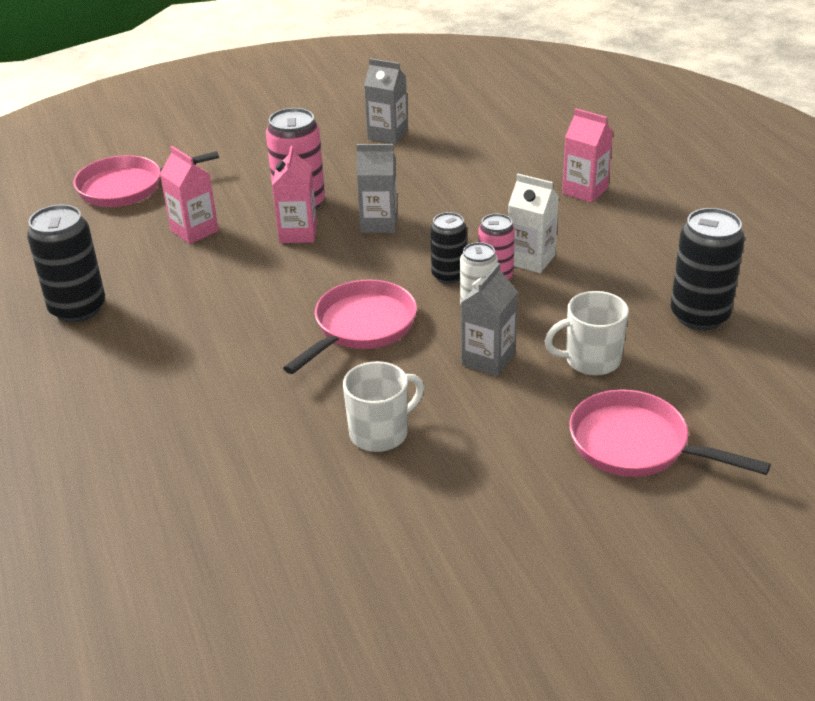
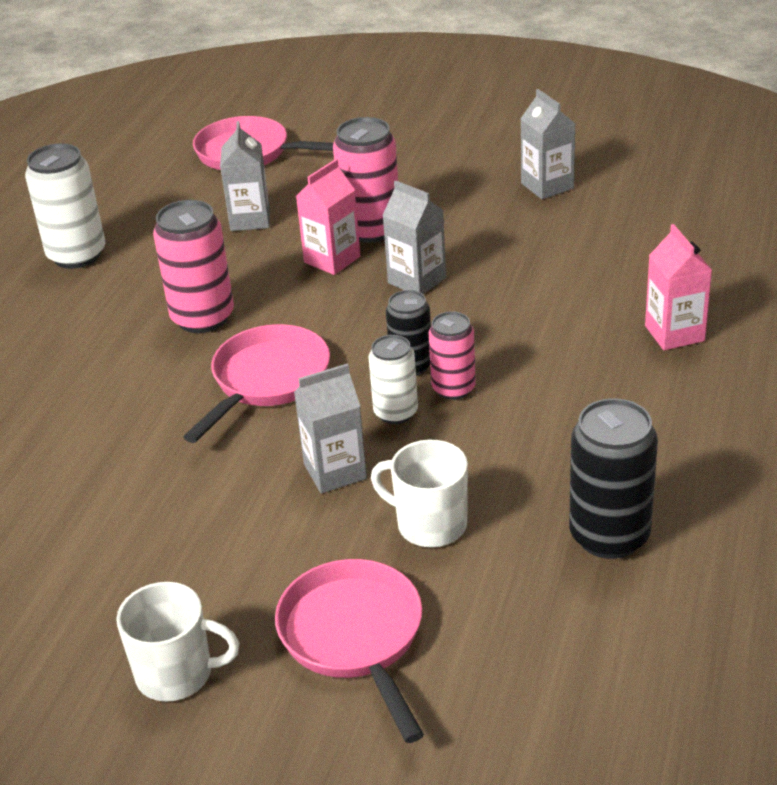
camera: 40 degrees right, 0 degrees up
(78, 309) = (77, 255): black can -> white can
(194, 231) = (250, 219): pink carton -> grey carton
(252, 308) = (203, 318): none -> pink can
(361, 327) = (267, 381): pink pan -> pink pan turned 45 degrees counterclockwise
(380, 433) = (154, 493): white mug -> white mug (177, 674)
(531, 259) = (513, 386): white carton -> none

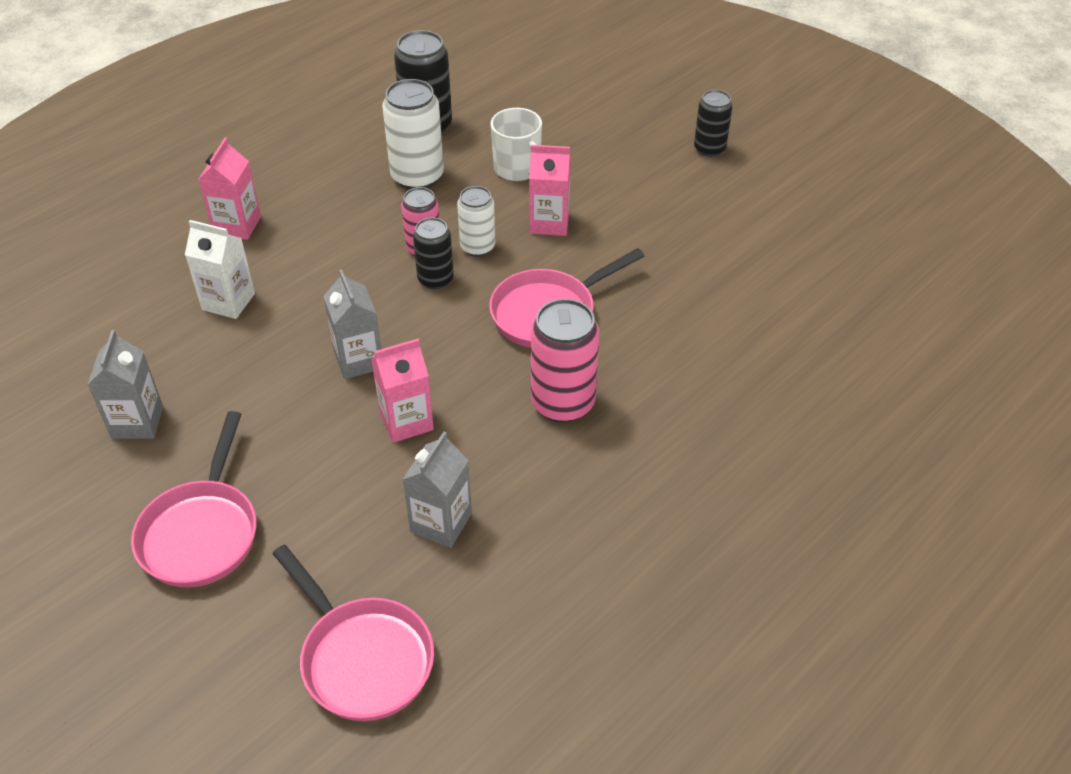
camera: 155 degrees left, 10 degrees up
(77, 255) = (645, 557): white can -> white can (417, 177)
(177, 674) = (709, 149): white mug -> black can
(335, 471) = (549, 223): grey carton -> pink carton
(355, 638) = (604, 131): pink pan -> pink pan (202, 532)
(371, 229) = (341, 444): pink can -> none
(589, 275) = (228, 301): none -> white carton

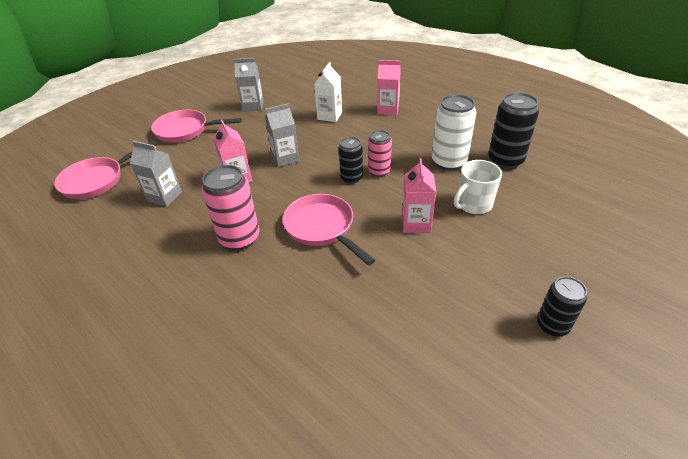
camera: 90 degrees right, 5 degrees down
(477, 247) = (384, 192): white can -> none

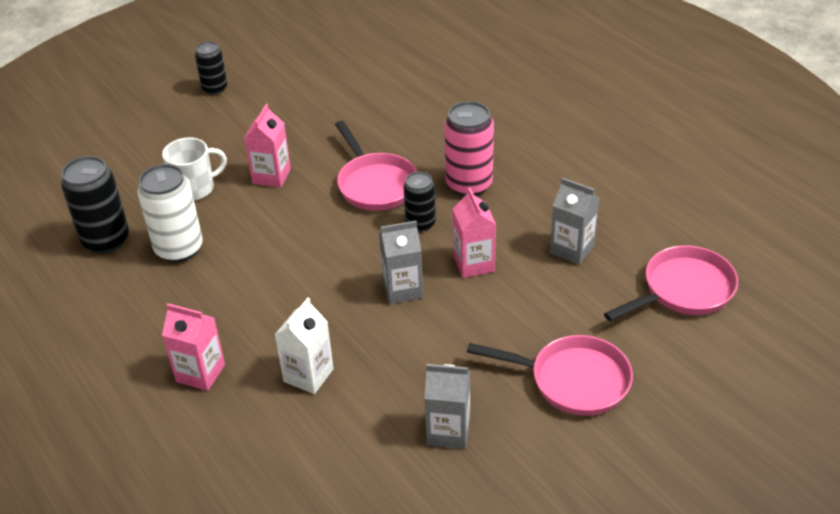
camera: 170 degrees left, 0 degrees up
(351, 178) = (319, 242): black can -> black can (420, 223)
(379, 171) = (278, 248): pink can -> none

